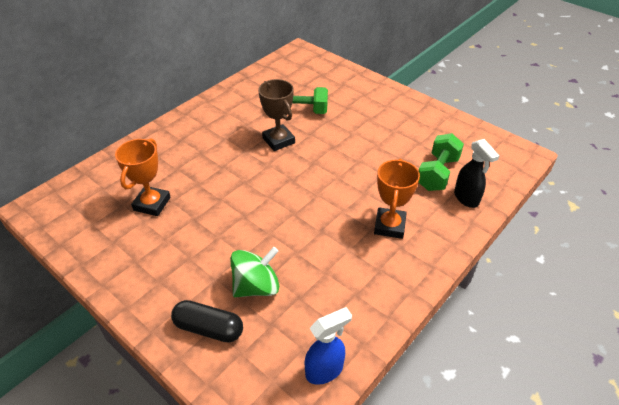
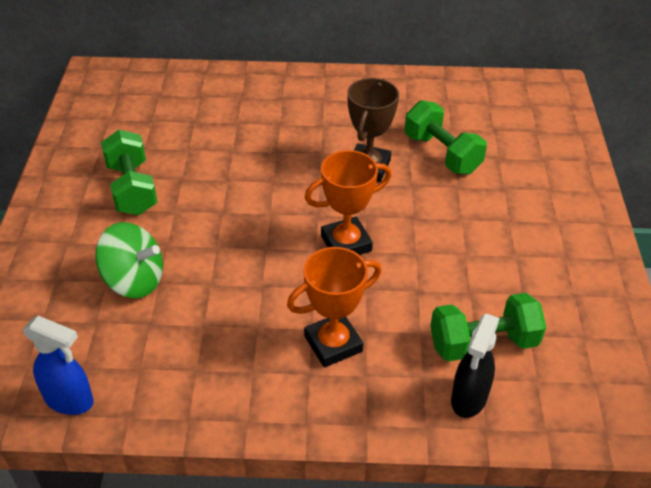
camera: 50 degrees right, 0 degrees up
(152, 204) = (171, 138): orange trophy -> orange trophy (346, 243)
(174, 246) = (132, 189): none -> green dumbbell
(209, 328) = (53, 278): black capsule -> none

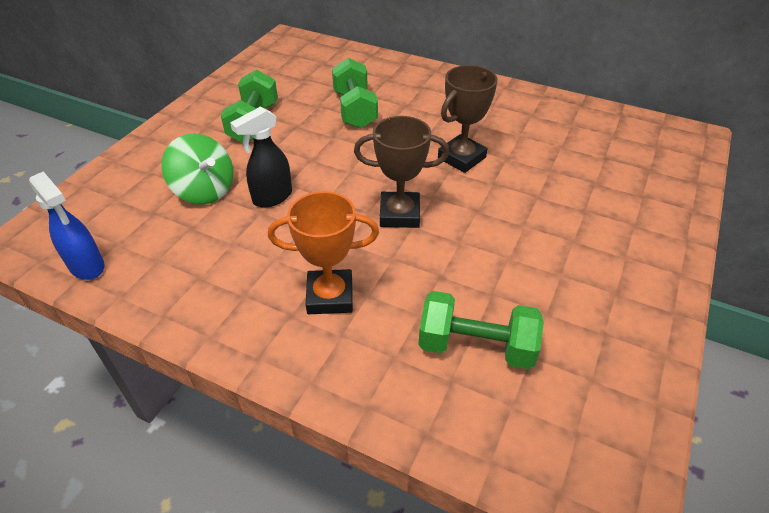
camera: 25 degrees right, 0 degrees up
(346, 243) = (399, 214): orange trophy -> brown trophy
(442, 154) = (539, 165): green dumbbell -> green dumbbell (355, 110)
(468, 399) = (427, 396): black spray bottle -> black spray bottle (272, 197)

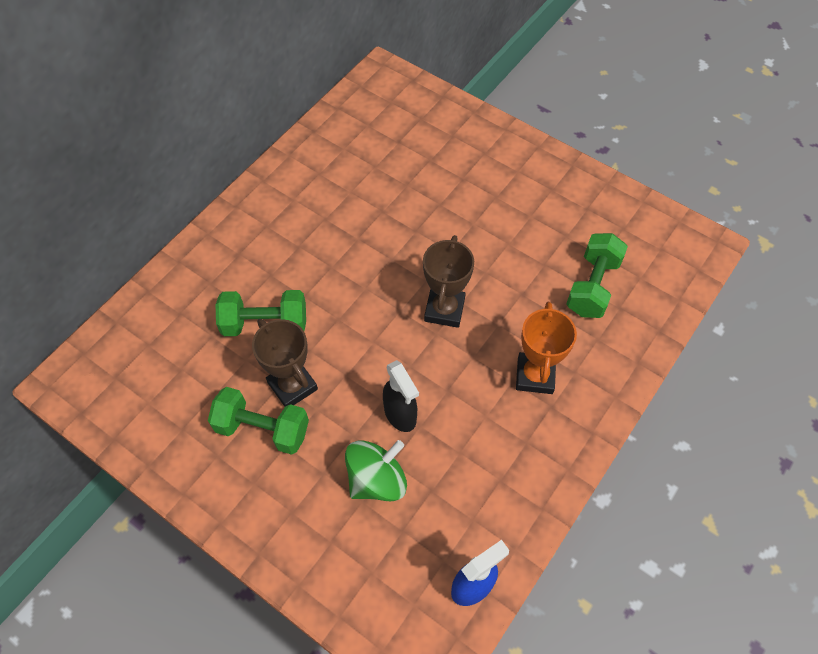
camera: 80 degrees left, 15 degrees up
(461, 158) = (374, 245): brown trophy -> brown trophy (292, 386)

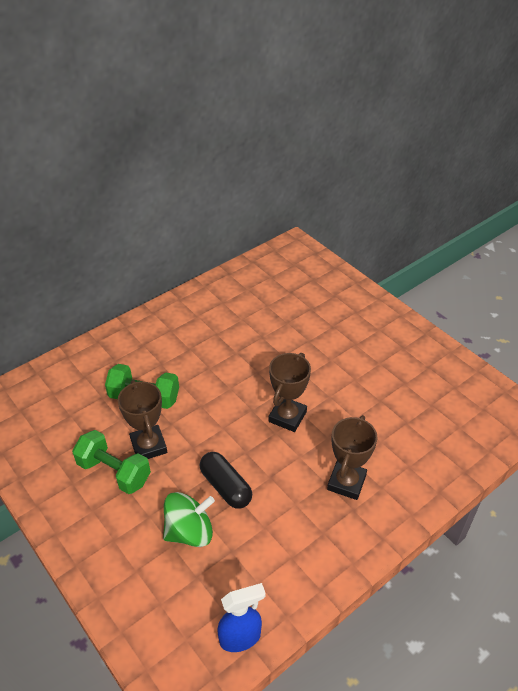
camera: 15 degrees right, 15 degrees down
(400, 415) = (226, 487): black spray bottle -> black capsule
(535, 375) = (346, 482): orange trophy -> brown trophy
(592, 286) = (416, 425): green dumbbell -> none

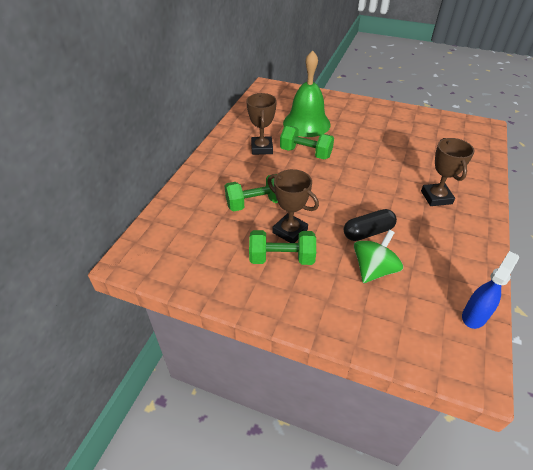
camera: 30 degrees left, 0 degrees up
(226, 487) = (368, 232): black capsule -> black capsule turned 45 degrees counterclockwise
(252, 357) = (305, 153): none -> green dumbbell
(287, 417) = (363, 177): brown trophy -> brown trophy (261, 148)
(291, 316) = (306, 123): none -> green bell

